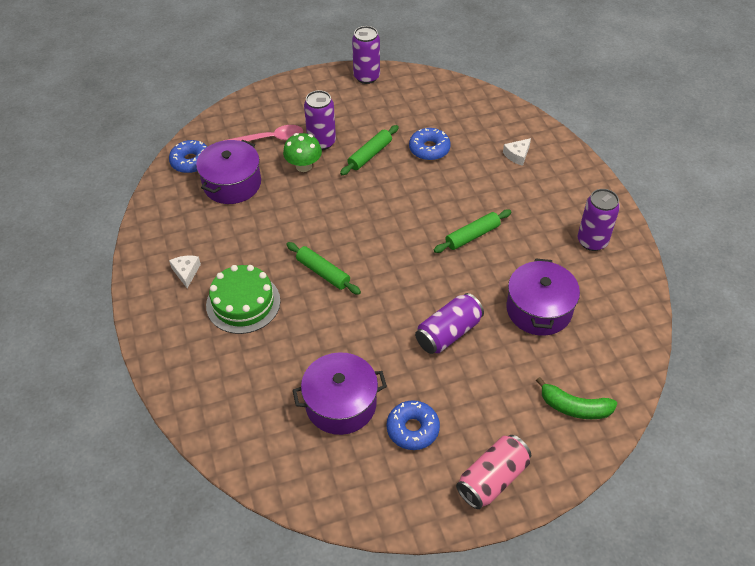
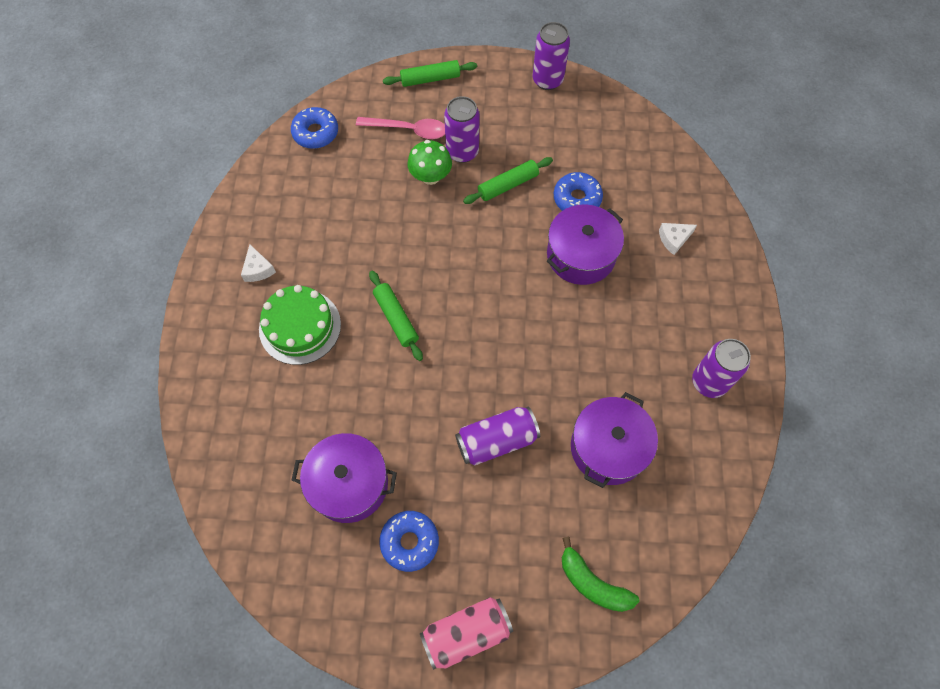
camera: 20 degrees right, 15 degrees up
(186, 272) = (258, 269): white cheese -> white cheese turned 150 degrees clockwise
(232, 183) = (346, 174): purple pot -> purple pot (581, 255)
(472, 236) = (576, 328): green rolling pin -> green rolling pin (430, 79)

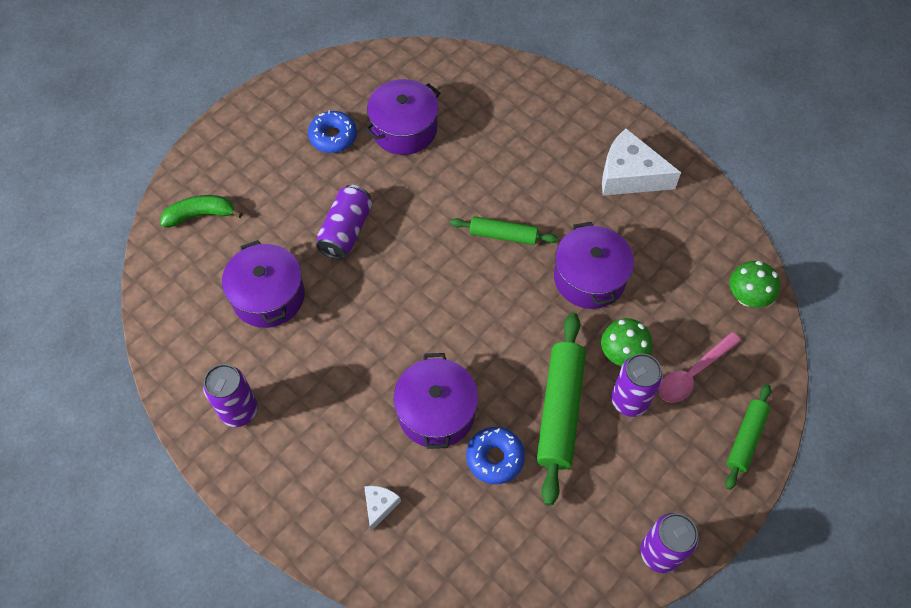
camera: 130 degrees right, 5 degrees down
(258, 269) = (629, 175): white cheese -> white cheese, size x2.10
(300, 326) = (553, 172): green cake -> none
(315, 133) = (747, 297): blue donut -> green mushroom
(384, 235) = (589, 278): none -> purple pot
(466, 633) = (250, 129): pink can -> none
(508, 185) = (559, 410): green rolling pin -> green rolling pin, size x1.70

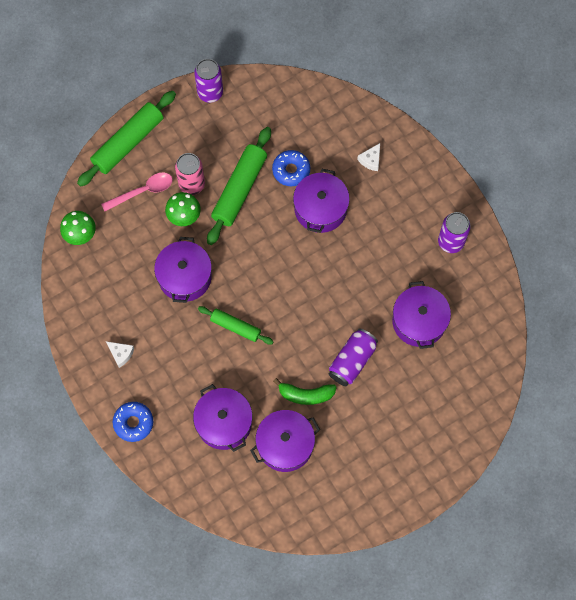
camera: 165 degrees left, 10 degrees up
(200, 215) = (461, 404): green banana -> green banana (306, 395)
(333, 137) = (345, 452): blue donut -> blue donut (133, 423)
(481, 134) = (224, 423): none -> purple pot
(629, 175) = (121, 354): white cheese -> white cheese, size x0.48
(629, 400) = (191, 184): purple can -> pink can
(745, 438) = (128, 143): green rolling pin -> green rolling pin, size x1.70

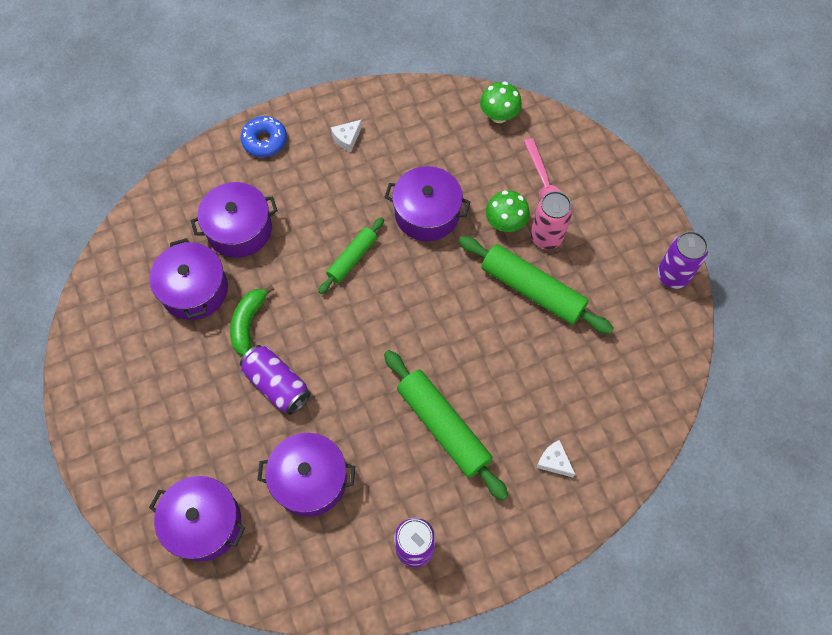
camera: 100 degrees right, 5 degrees down
(128, 143) = (610, 176): green rolling pin -> green rolling pin (443, 427)
(291, 170) = (551, 355): blue donut -> none
(320, 209) = (491, 382): purple pot -> purple pot (204, 523)

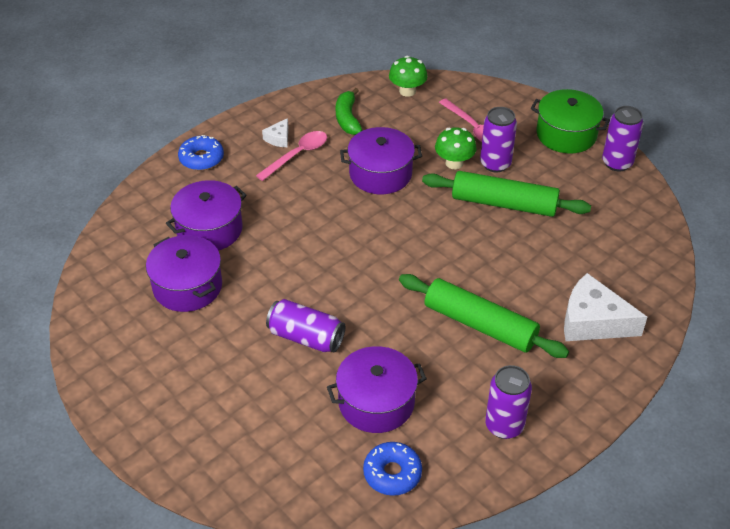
camera: 20 degrees left, 20 degrees down
(204, 523) = (288, 469): purple pot -> none
(248, 323) = (253, 297): green banana -> green banana (347, 118)
(292, 561) = (392, 473): none -> blue donut
(352, 259) = (329, 223): green rolling pin -> none
(356, 165) = (297, 155): none -> pink spoon
(546, 237) = (495, 164): pink can -> purple can
(554, 461) = (593, 321): white cheese -> white cheese, size x2.10
(637, 222) = (566, 134): none -> green pot

